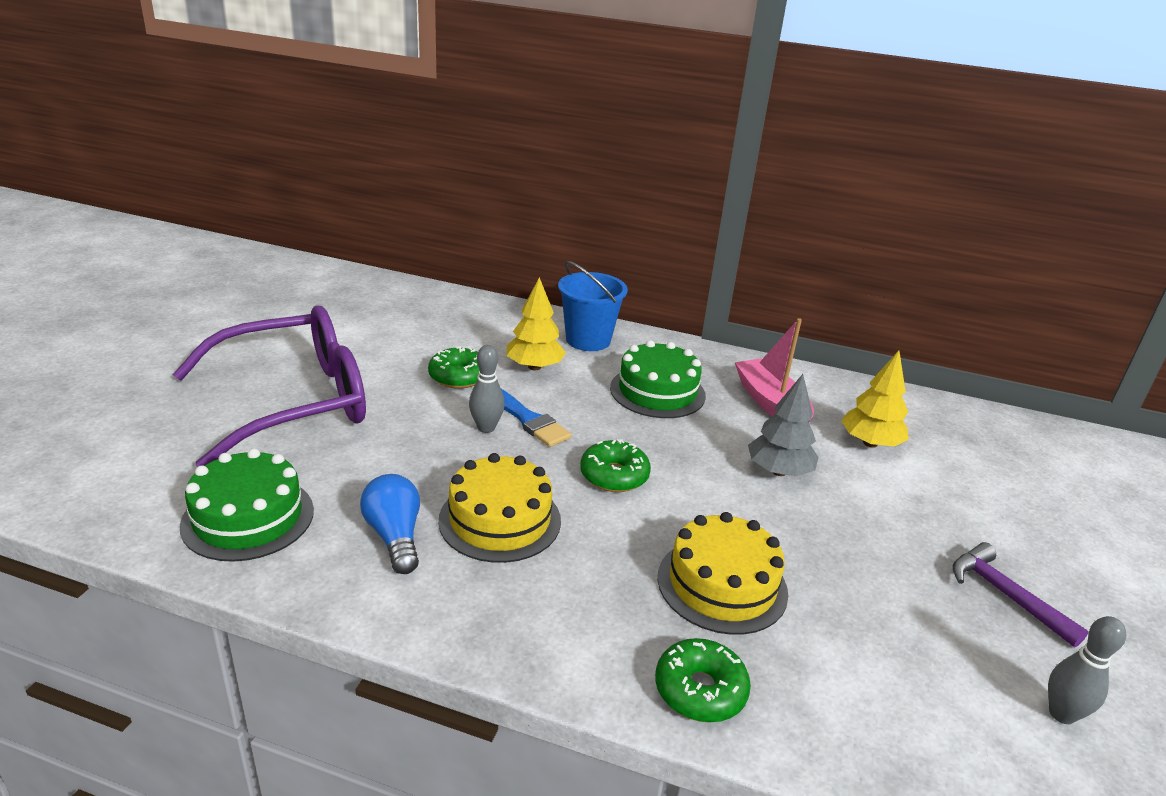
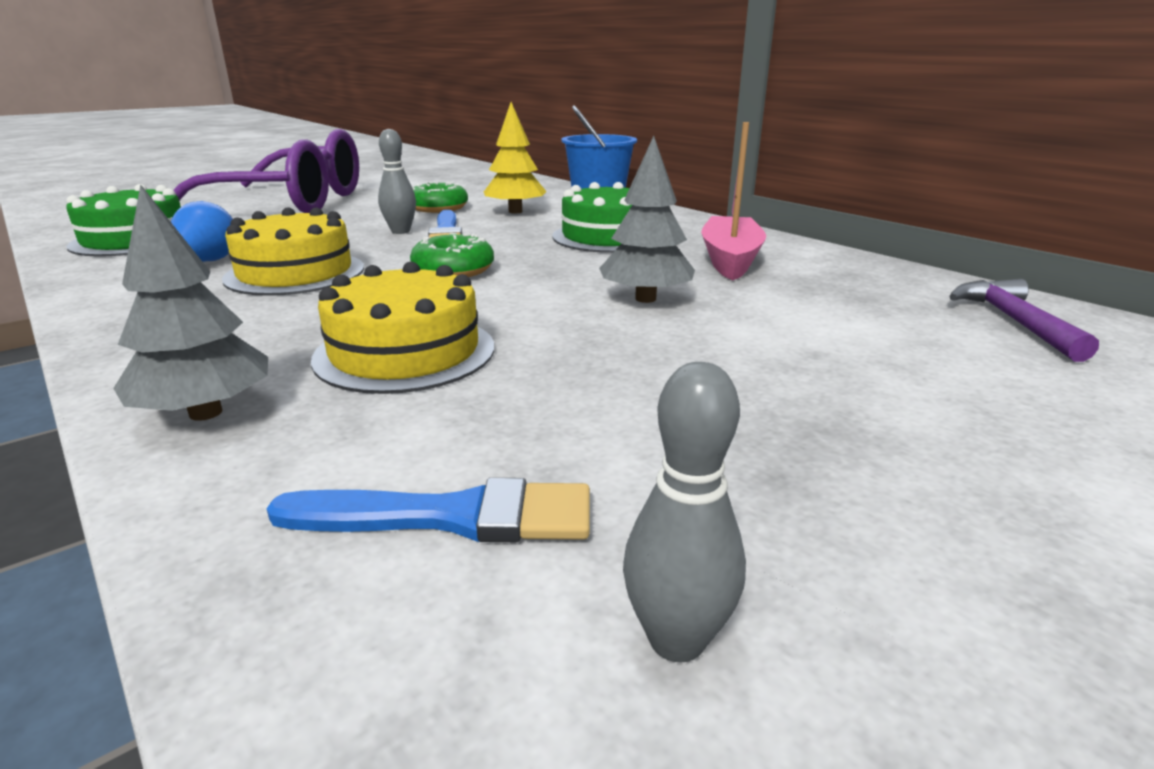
camera: 35 degrees right, 5 degrees down
(700, 690) = (206, 412): green donut -> grey tree
(870, 443) = (819, 302): yellow tree -> none
(920, 697) = (451, 517): none -> blue brush
(1005, 595) = (810, 468): purple hammer -> purple hammer (1014, 322)

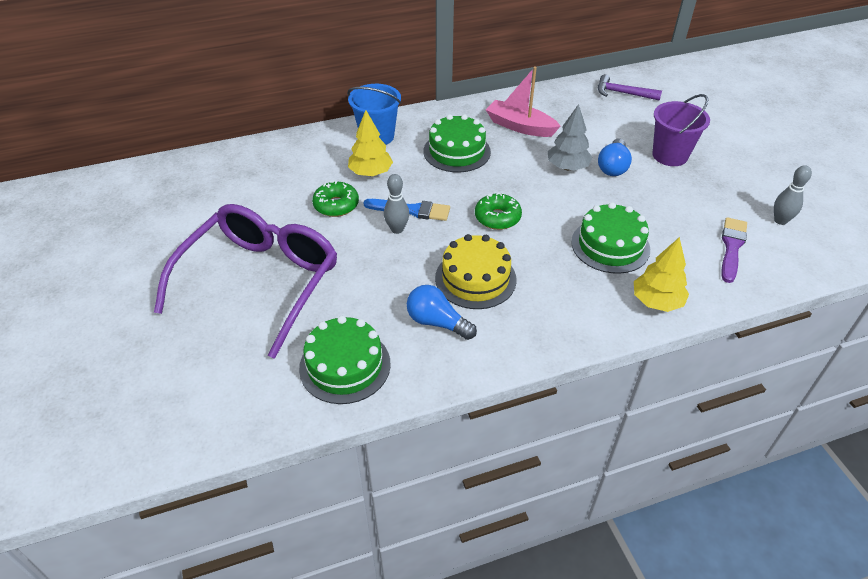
camera: 70 degrees left, 20 degrees up
(206, 412) = (656, 301): grey tree -> yellow tree
(405, 352) = (610, 245): yellow cake -> green cake
(451, 517) = (732, 247): blue brush -> purple brush
(694, 334) = (613, 167): none -> blue light bulb
(829, 391) = (670, 155): none -> purple bucket

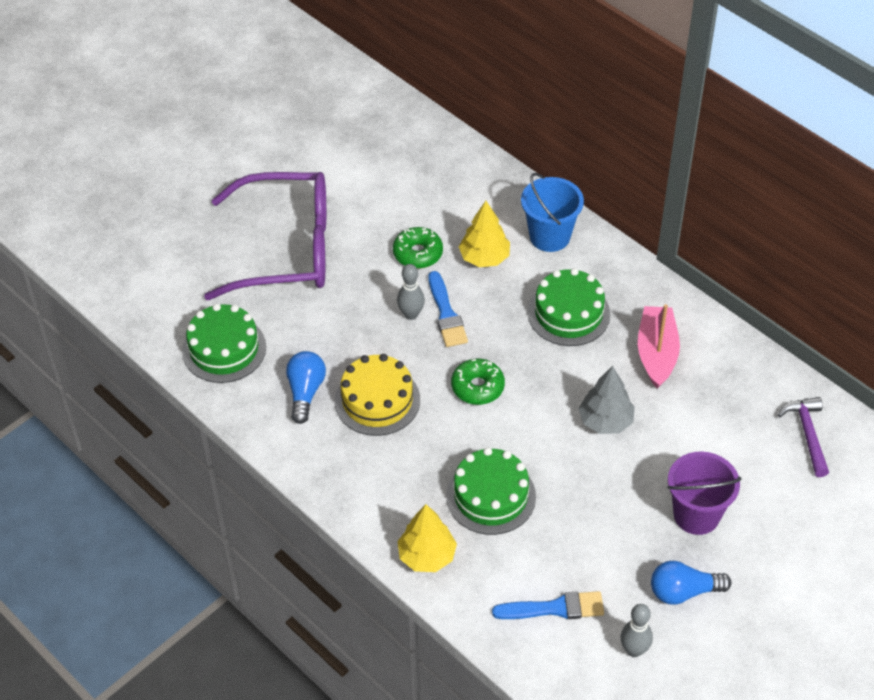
camera: 65 degrees right, 5 degrees up
(613, 167) = (635, 463): blue light bulb -> blue light bulb (683, 591)
(732, 247) = (554, 608): purple brush -> blue brush

